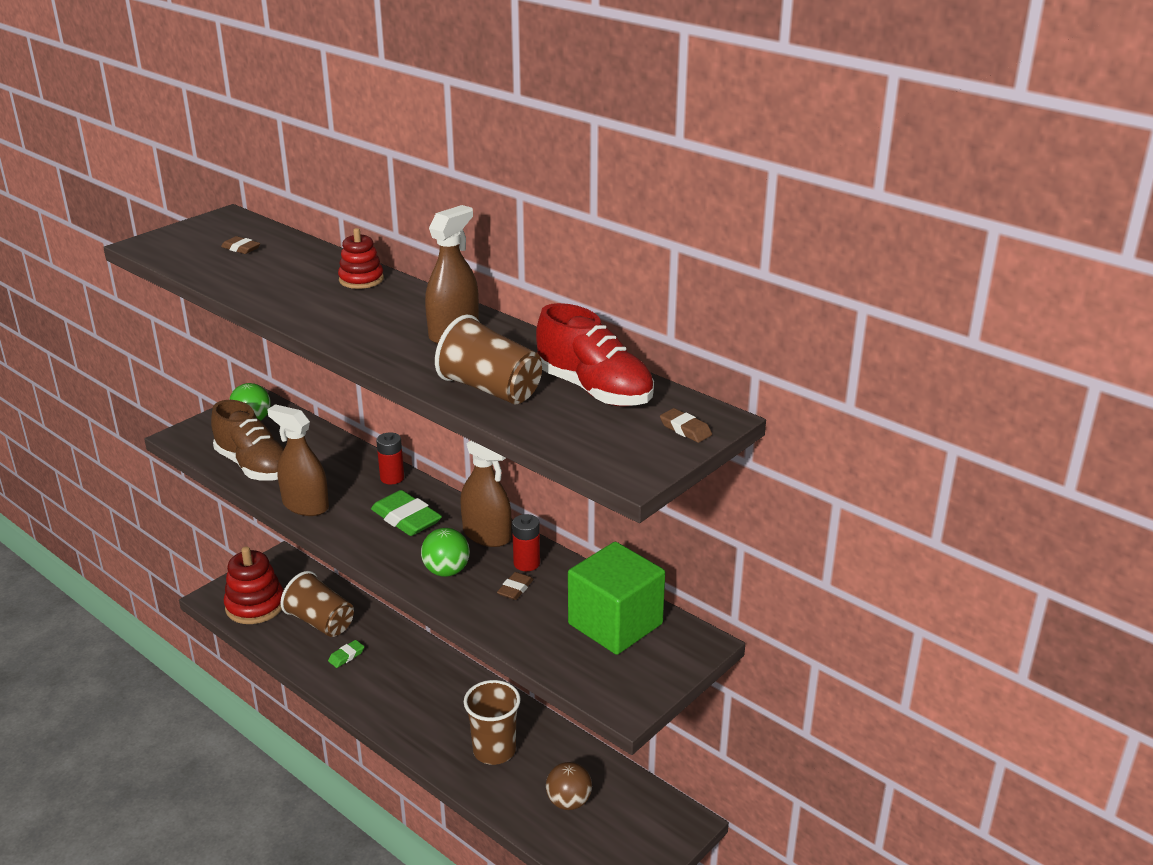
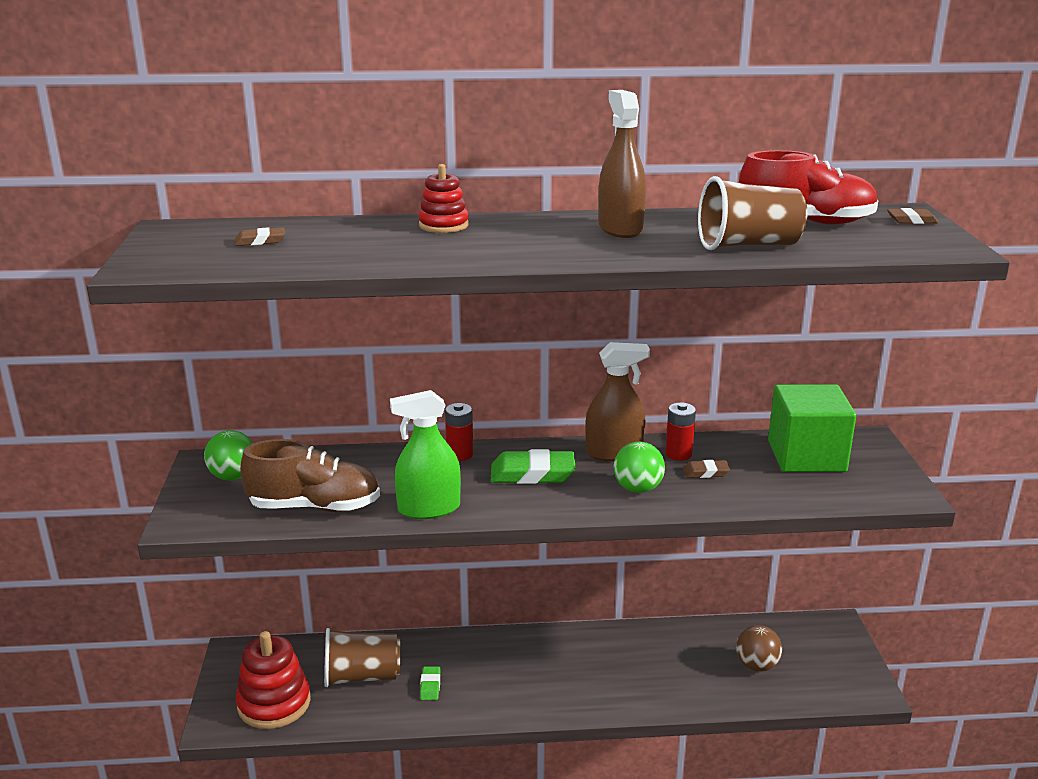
camera: 45 degrees left, 5 degrees down
(305, 505) = (429, 508): brown spray bottle -> green spray bottle
(494, 750) = (656, 670): brown cup -> none
(515, 589) = (706, 472): brown eraser -> brown eraser turned 75 degrees counterclockwise

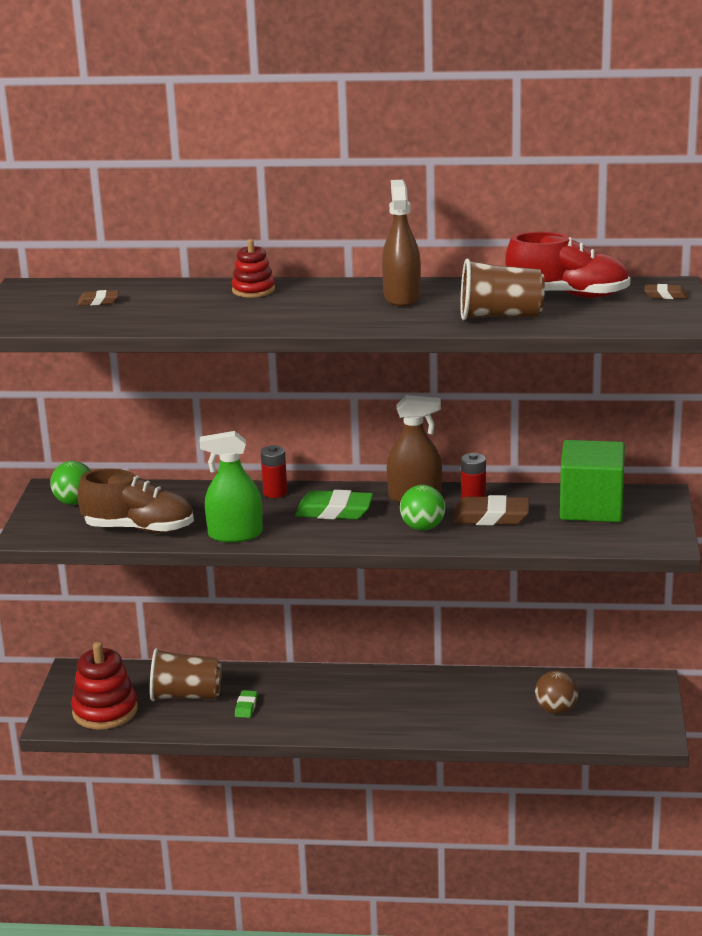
camera: 10 degrees right, 0 degrees up
(706, 472) = (490, 517): brown eraser -> brown eraser, size x1.92

